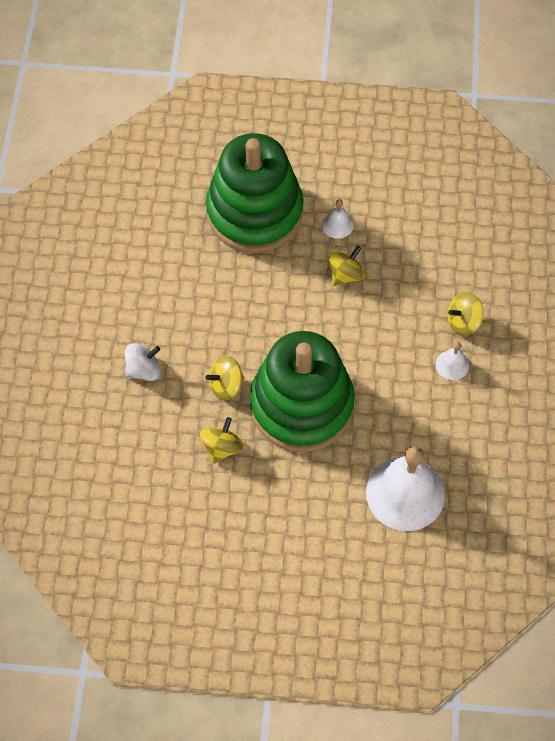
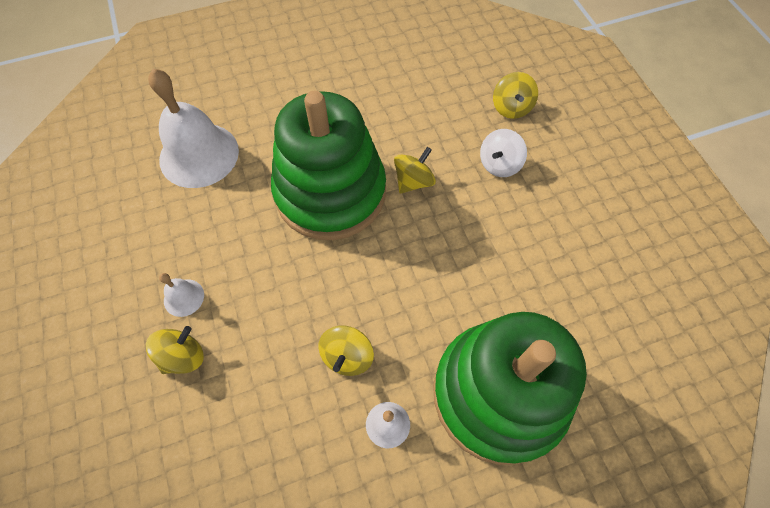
camera: 155 degrees right, 0 degrees up
(222, 447) = (386, 129): yellow spinning top -> yellow spinning top (511, 108)

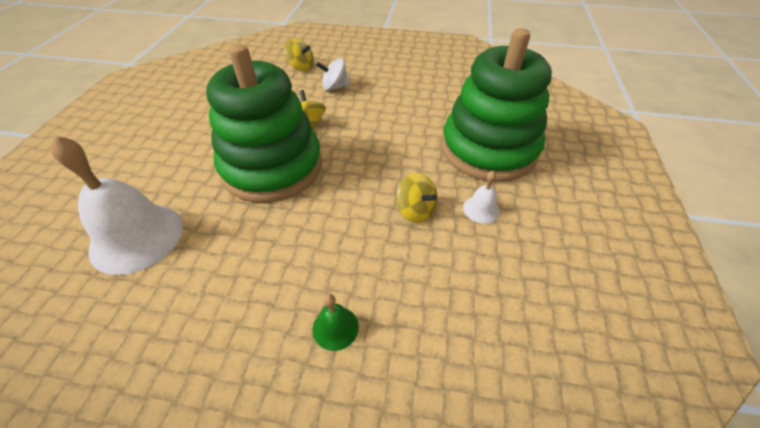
camera: 60 degrees left, 15 degrees down
(183, 356) = (335, 328): yellow spinning top -> green bell
(184, 297) = (275, 305): white bell -> none
(499, 164) = (335, 87): white spinning top -> white spinning top turned 105 degrees clockwise

